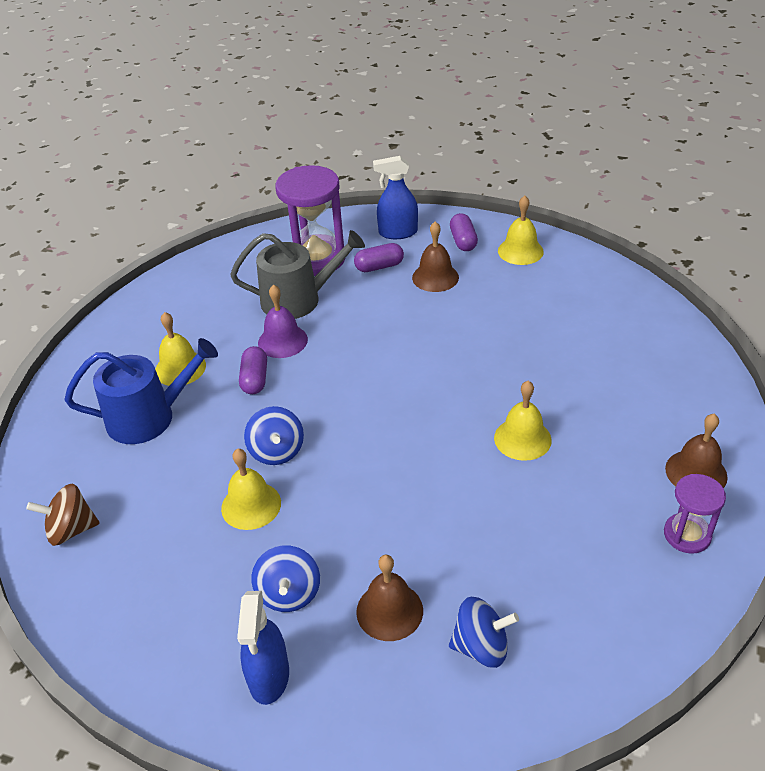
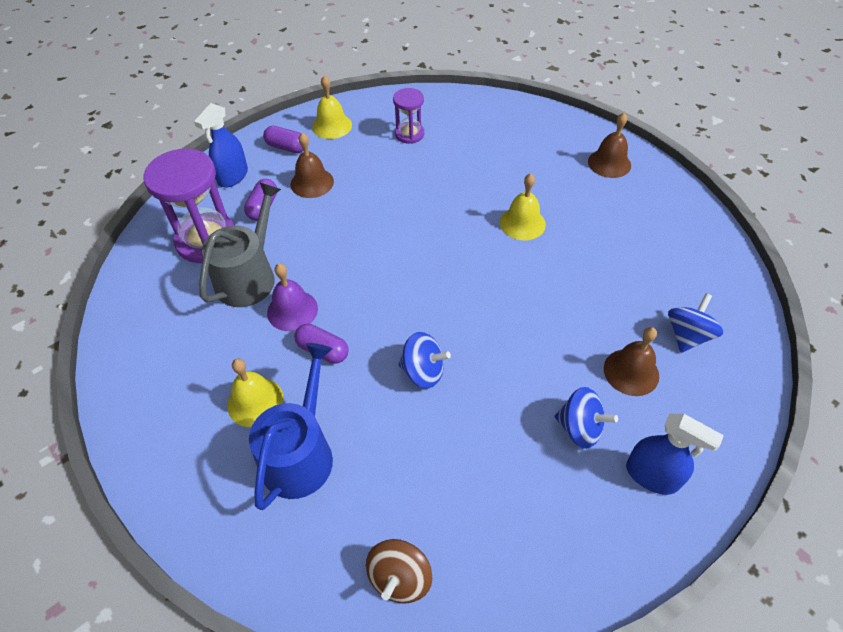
camera: 60 degrees left, 10 degrees up
(251, 505) = (471, 416): yellow bell -> none
(687, 535) = (654, 194): purple hourglass -> purple hourglass (409, 134)

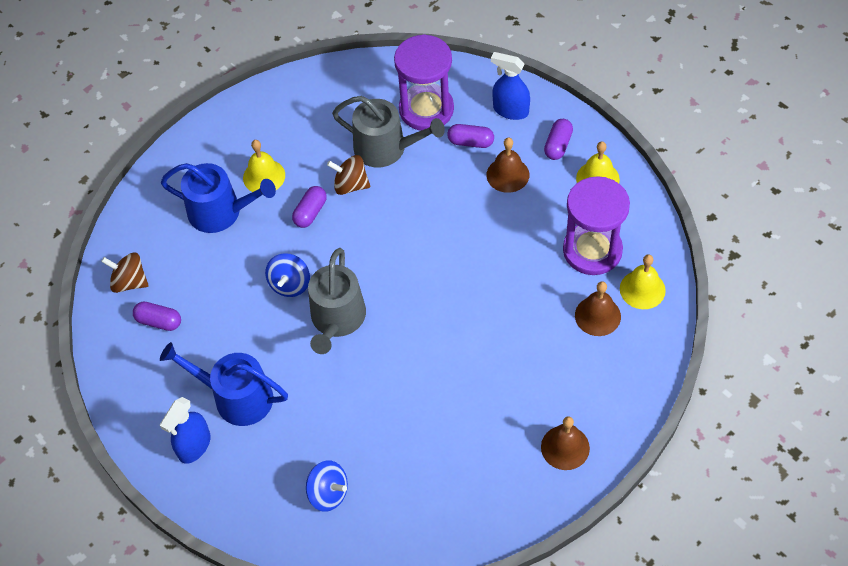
camera: 90 degrees right, 5 degrees up
(292, 310) = (350, 185): purple bell -> brown spinning top
(409, 134) = (592, 250): purple hourglass -> purple hourglass, size x1.83
(469, 530) = (159, 321): none -> purple capsule
(474, 325) = (337, 319): none -> grey watering can
(522, 223) = (464, 358): yellow bell -> yellow bell (642, 289)
(580, 428) = (236, 397): blue spinning top -> blue watering can
(631, 372) = (289, 441): brown bell -> brown bell (597, 316)

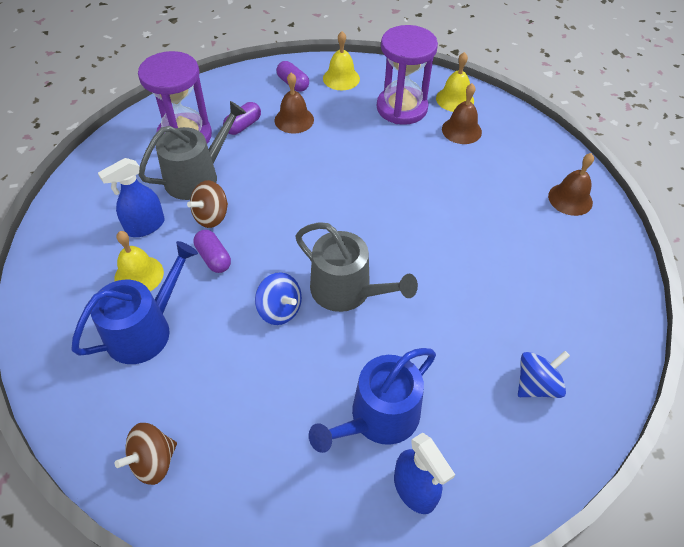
camera: 65 degrees left, 5 degrees down
(159, 321) = (230, 453): purple capsule -> none
(510, 110) = (236, 92): blue spray bottle -> blue spray bottle (145, 226)

